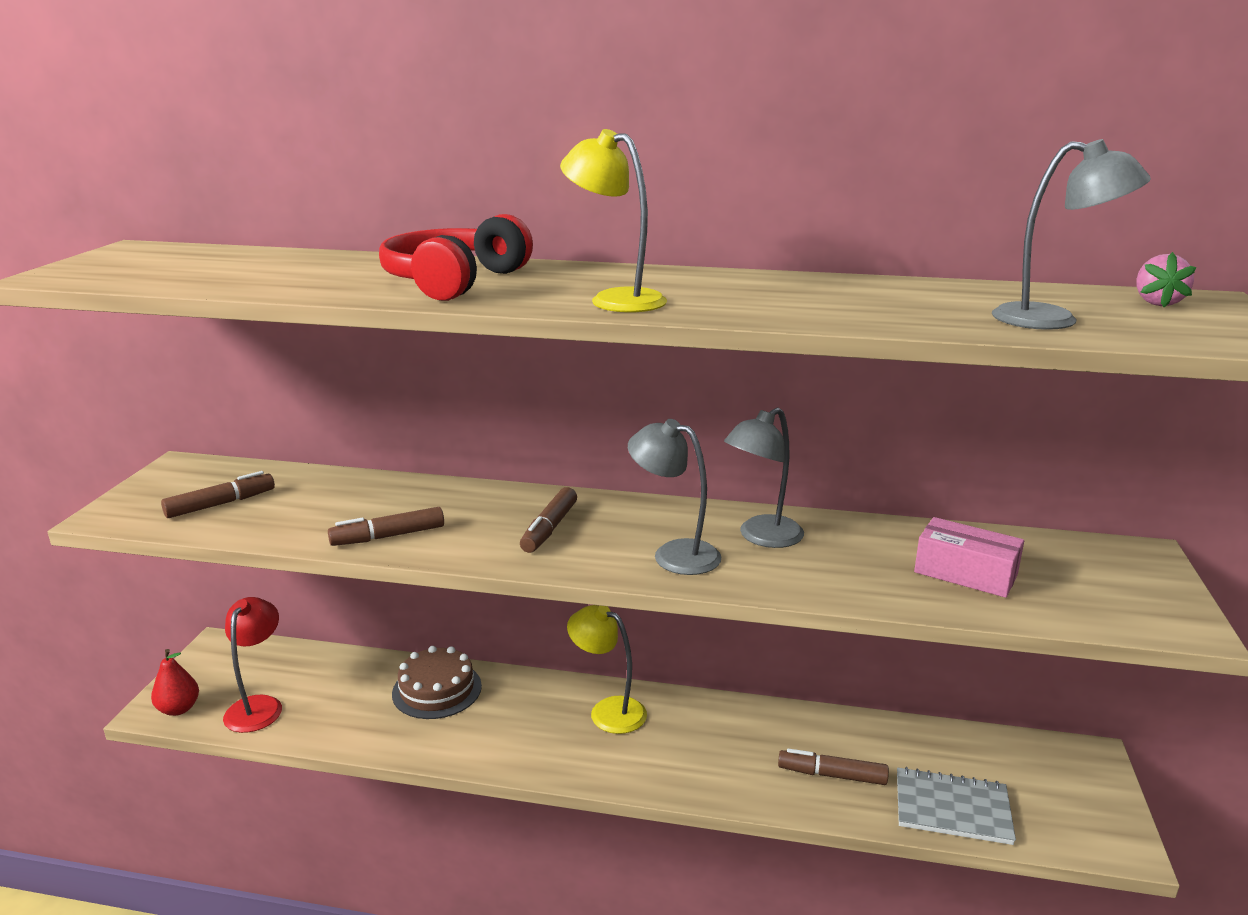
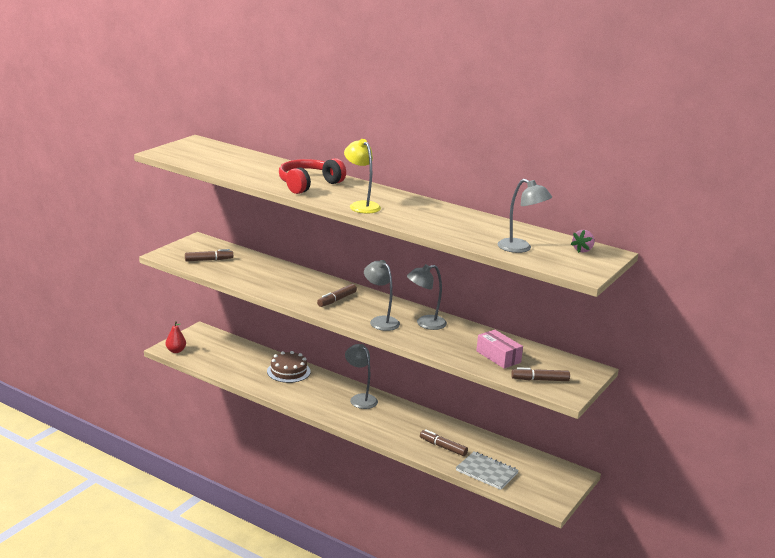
camera: 20 degrees right, 0 degrees up
(258, 706) = (209, 358): red lamp -> none
(388, 536) = (268, 288): brown marker -> brown marker (540, 380)
(608, 710) = (360, 398): yellow lamp -> grey lamp

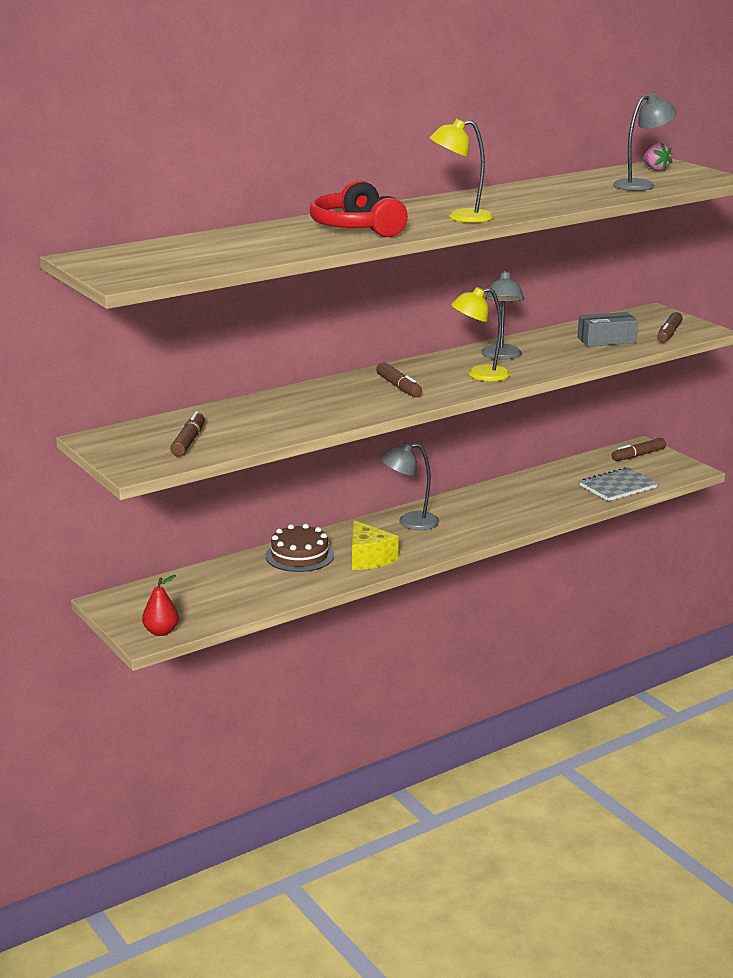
camera: 65 degrees left, 0 degrees up
(299, 393) = (368, 558): none -> yellow cheese
(380, 321) = (479, 375): grey lamp -> yellow lamp
(443, 447) = (554, 498): brown marker -> brown marker (638, 455)
(498, 357) = (606, 340): pink box -> grey box

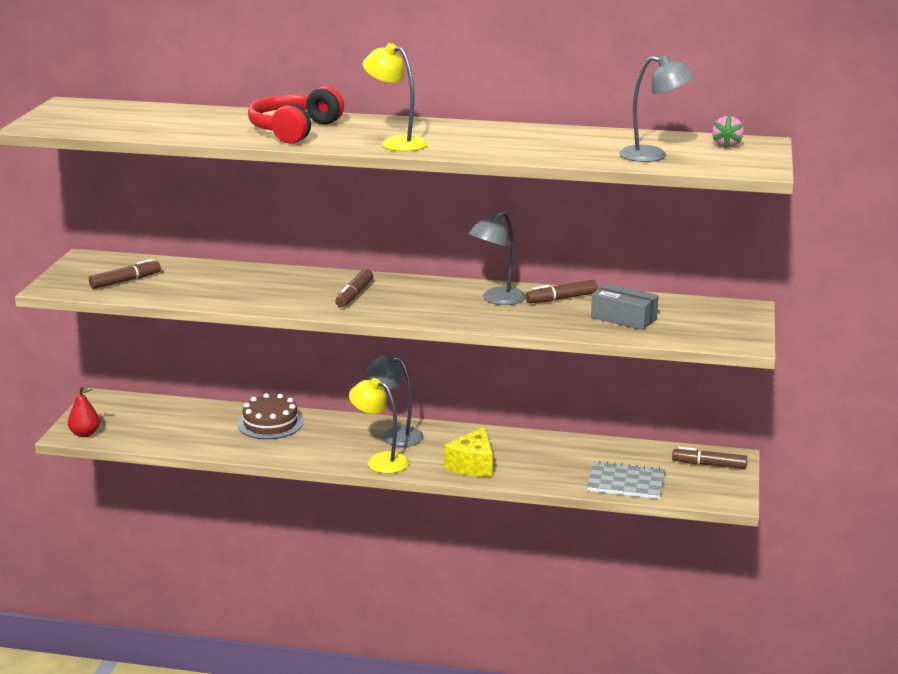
camera: 45 degrees right, 0 degrees up
(368, 558) = (308, 447): yellow cheese -> yellow cheese (472, 465)
(479, 375) = (437, 308): yellow lamp -> yellow lamp (380, 461)
(669, 334) = (698, 333): brown marker -> brown marker (561, 299)

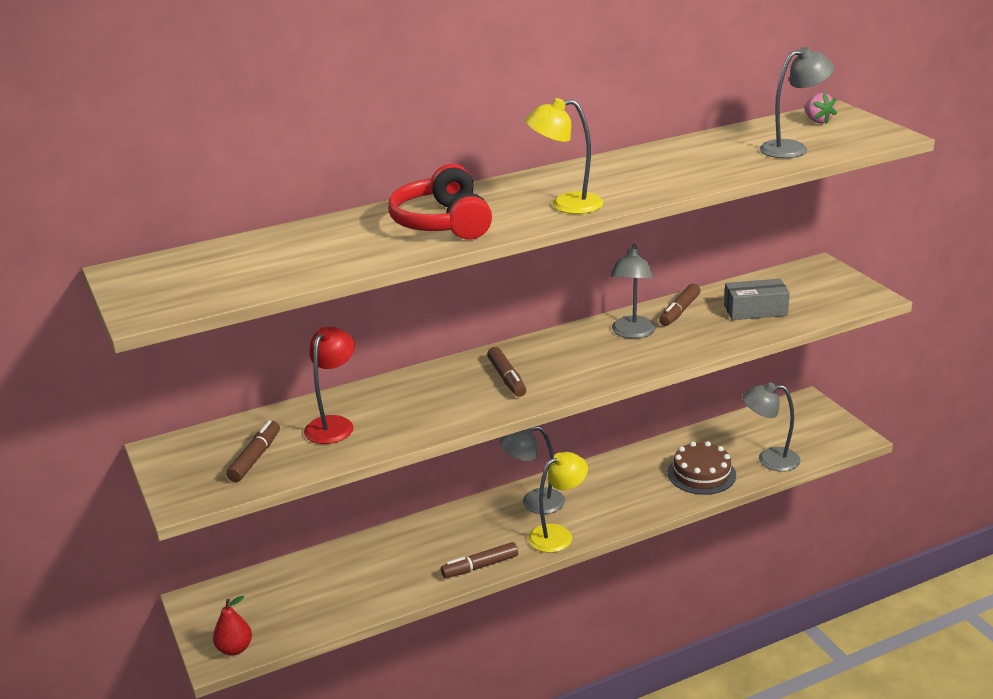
camera: 35 degrees left, 5 degrees up
(200, 280) = (334, 424): none -> red lamp
(270, 423) = (407, 545): brown cake -> brown cake (701, 474)
(380, 461) = (558, 535): yellow lamp -> yellow lamp turned 150 degrees clockwise
(472, 465) = (637, 501): yellow cheese -> none
(626, 483) = (769, 459): grey notebook -> grey lamp
(709, 465) = (800, 415): brown marker -> brown marker (480, 566)

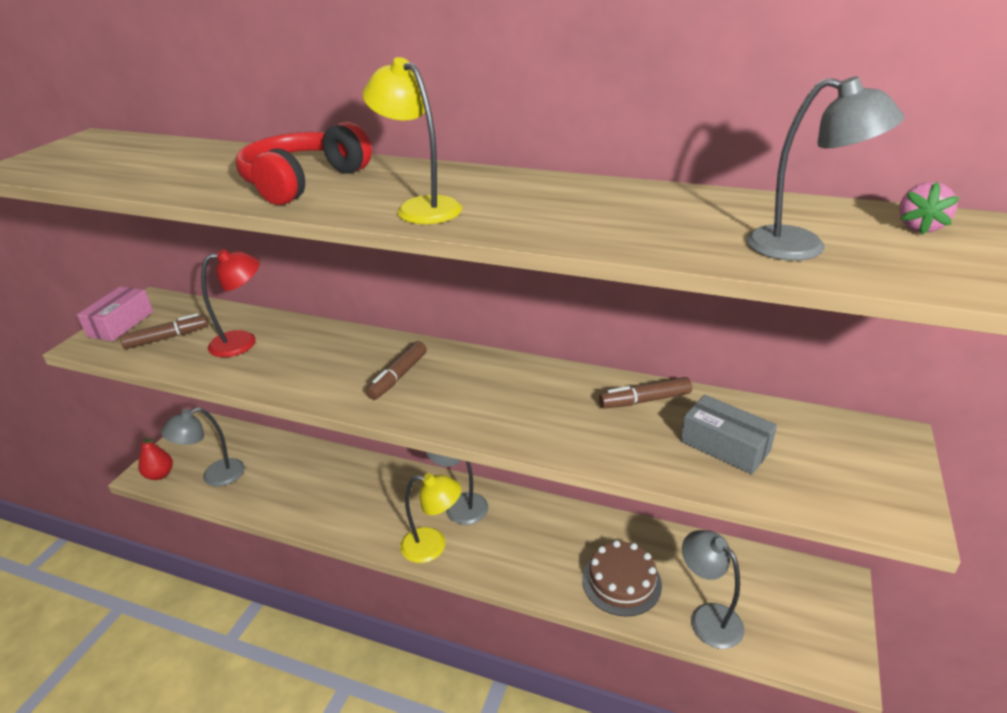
camera: 45 degrees right, 5 degrees up
(179, 475) = (121, 324): none -> pink box
(480, 566) = (349, 529): brown marker -> none
(632, 333) = (564, 396): grey lamp -> grey lamp (214, 476)

